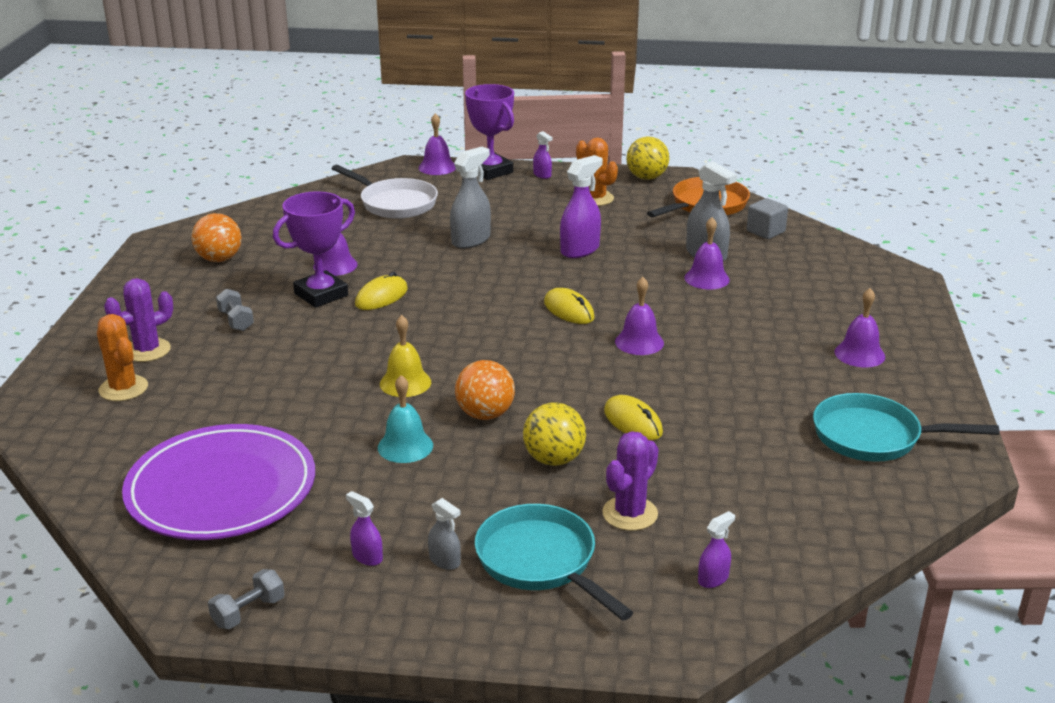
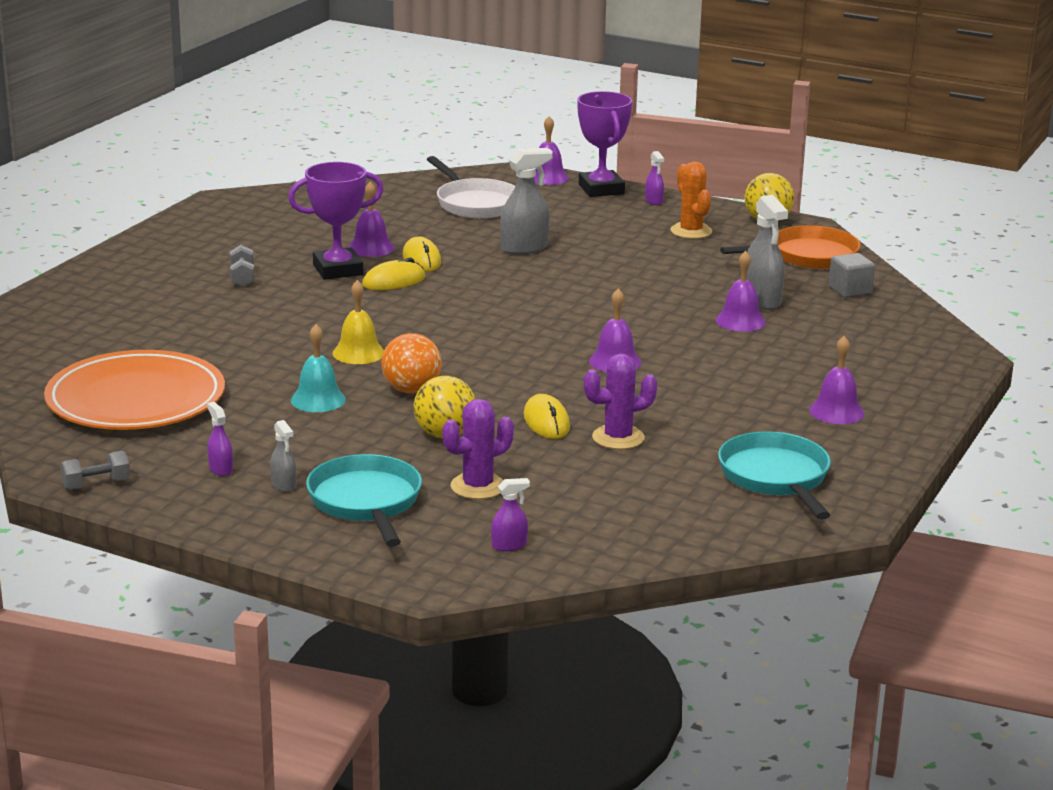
camera: 20 degrees right, 5 degrees down
(123, 388) = (106, 312): orange cactus -> none
(147, 350) = (146, 287): purple cactus -> purple cactus (618, 438)
(219, 259) = (265, 225): orange ball -> none
(221, 489) = (136, 399): purple plate -> orange plate
(569, 310) = (569, 323): yellow mouse -> yellow mouse (421, 259)
(580, 250) = (630, 274): purple spray bottle -> none
(873, 437) = (776, 478): turquoise pan -> turquoise pan turned 45 degrees clockwise

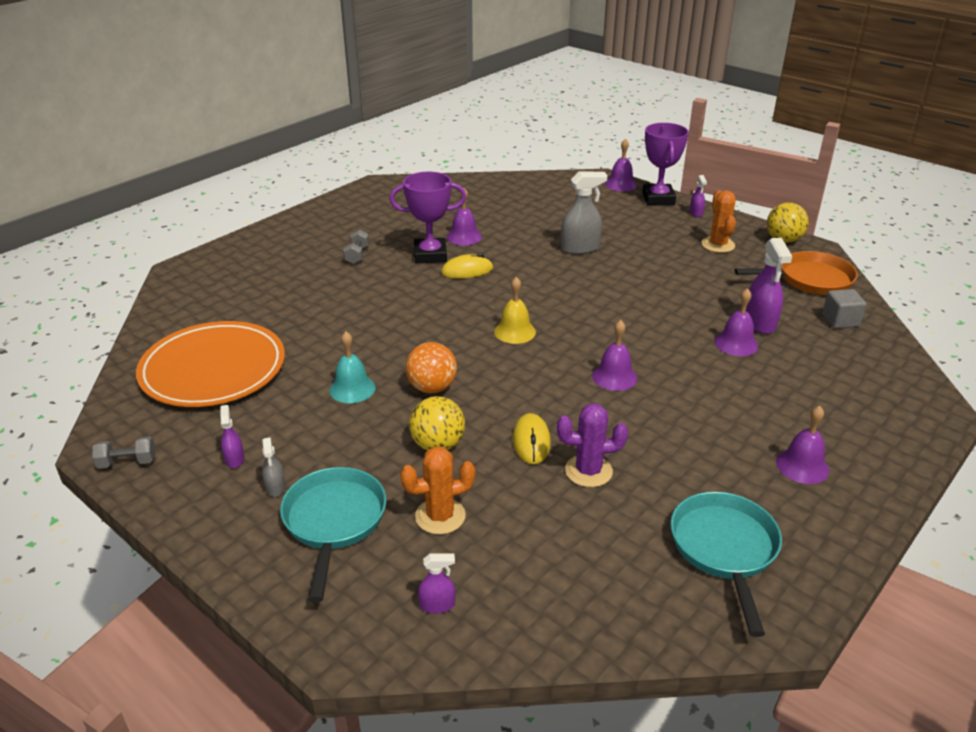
camera: 15 degrees right, 10 degrees up
(358, 353) = (408, 341): yellow bell -> yellow bell (515, 331)
(421, 259) = (497, 251): yellow mouse -> none
(475, 203) = (558, 203): white pan -> none
(478, 486) = (440, 516): purple cactus -> orange cactus
(761, 300) = (760, 323): grey spray bottle -> purple spray bottle

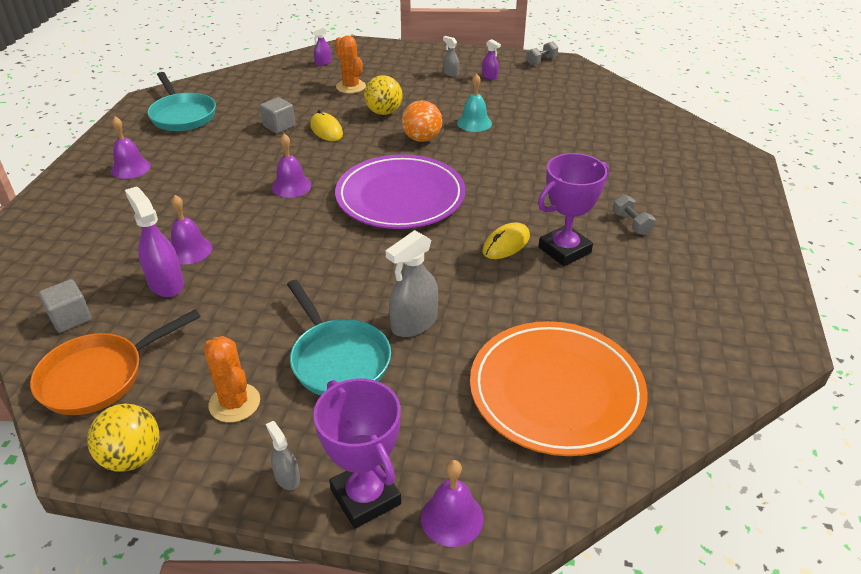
camera: 150 degrees right, 5 degrees up
(213, 369) = (578, 106): orange plate -> orange plate (556, 391)
(334, 522) = (403, 71): turquoise pan -> turquoise pan (338, 360)
(440, 516) = (351, 87): orange cactus -> orange cactus turned 75 degrees counterclockwise
(464, 237) = (561, 290): purple bell -> none
(515, 331) = (400, 197): yellow bell -> purple plate
(588, 471) = (279, 126): purple cactus -> grey cube
(696, 213) = (287, 477): purple spray bottle -> grey spray bottle

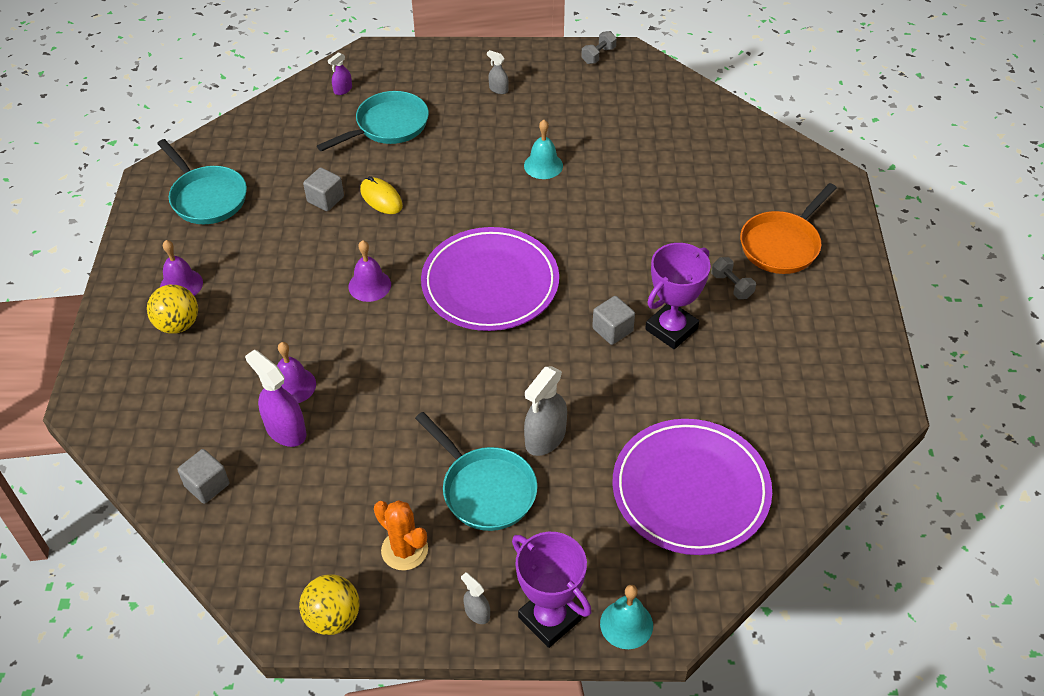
camera: 10 degrees left, 10 degrees up
(99, 376) = (265, 544): orange pan -> orange pan (782, 245)
(351, 87) = (388, 126): orange cactus -> turquoise pan
(384, 112) = (438, 162): yellow ball -> yellow ball (178, 324)
(422, 139) = (491, 197): orange ball -> none
(452, 518) = (626, 624): purple bell -> turquoise bell
(489, 76) = (544, 88): purple spray bottle -> none
(506, 244) = (612, 330): yellow mouse -> grey cube
(556, 391) = (690, 490): orange plate -> purple plate

